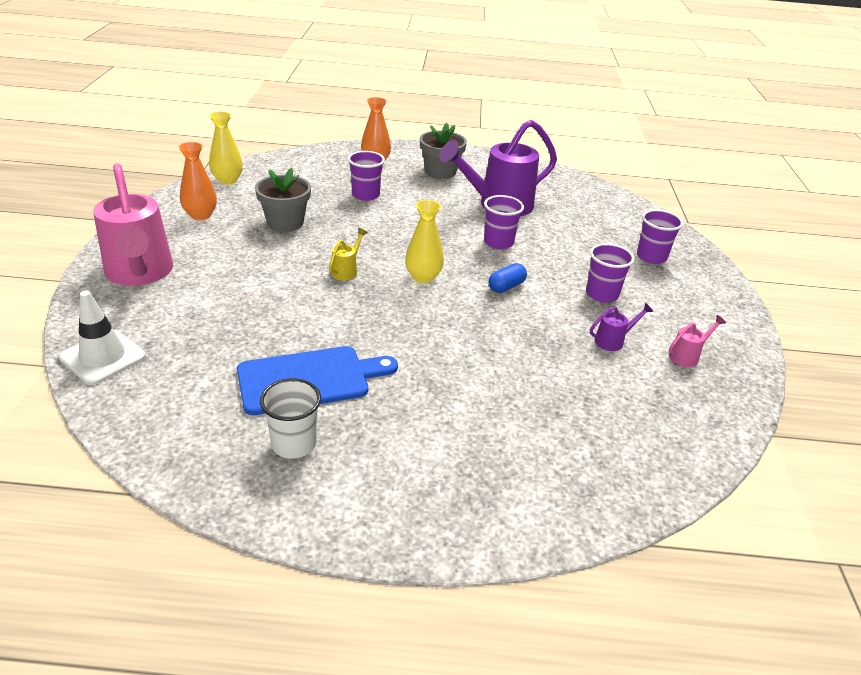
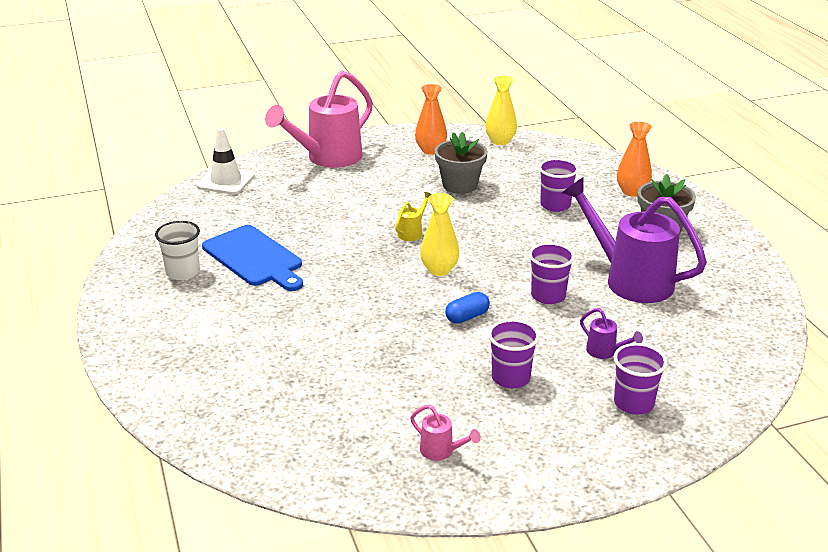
camera: 70 degrees right, 5 degrees down
(346, 271) = (412, 232): yellow watering can -> yellow watering can turned 60 degrees counterclockwise
(506, 286) = (467, 317): blue capsule -> blue capsule turned 60 degrees counterclockwise
(613, 341) = (427, 397): purple watering can -> purple watering can (605, 352)

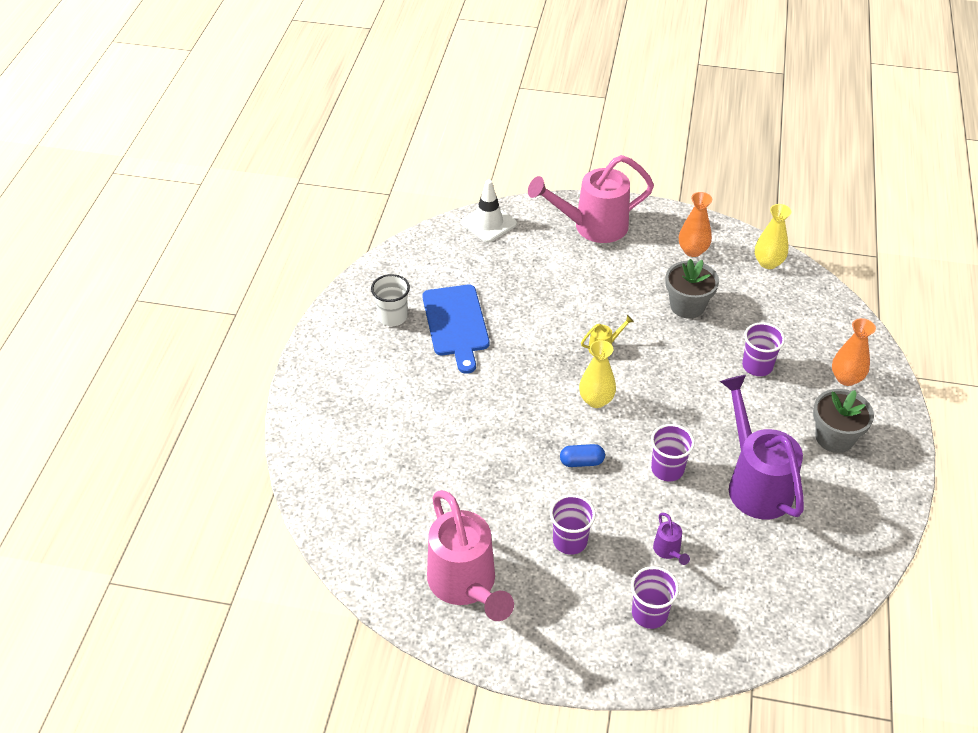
camera: 30 degrees right, 15 degrees up
(441, 451) = (466, 585): pink watering can -> pink watering can, size x2.45

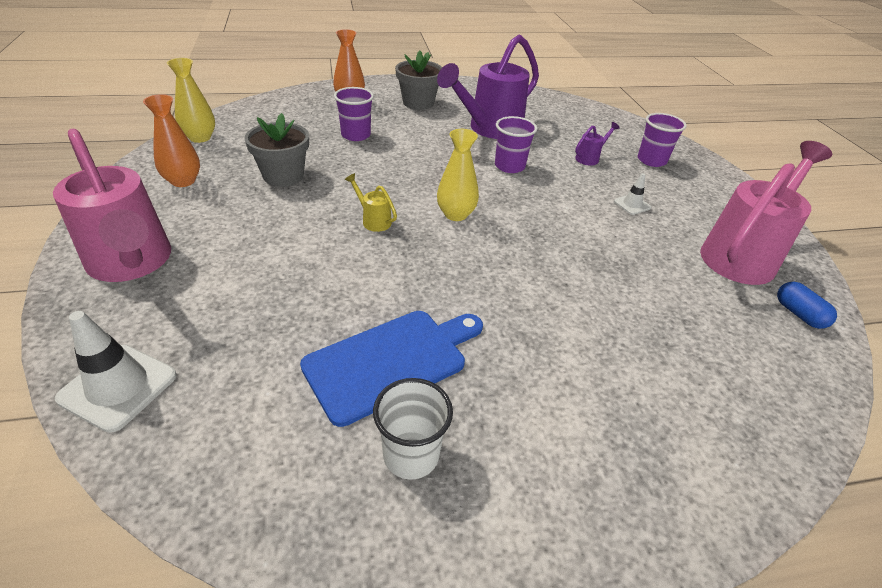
camera: 115 degrees left, 5 degrees down
(570, 541) = (632, 204): purple cup -> white traffic cone
(581, 462) = (541, 211): blue capsule -> blue capsule (799, 314)

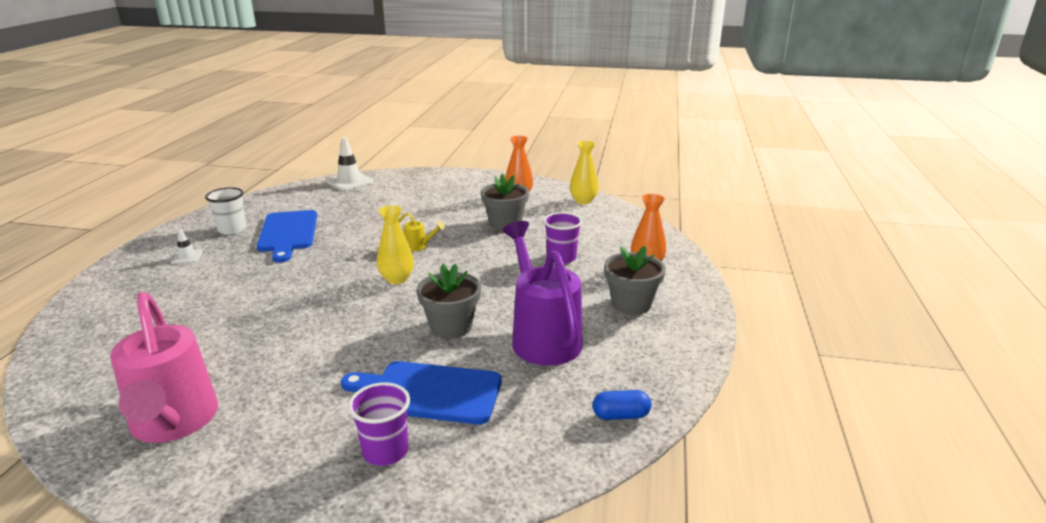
camera: 115 degrees right, 15 degrees down
(132, 263) = (437, 183): pink watering can -> none
(373, 220) = (418, 246): yellow watering can -> yellow watering can turned 45 degrees clockwise
(509, 166) = (451, 326): purple cup -> grey flower pot
(590, 158) = (429, 392): purple watering can -> blue cutting board
(632, 204) = (319, 383): white traffic cone -> white traffic cone (187, 257)
(799, 314) = (88, 411): blue capsule -> blue capsule (620, 415)

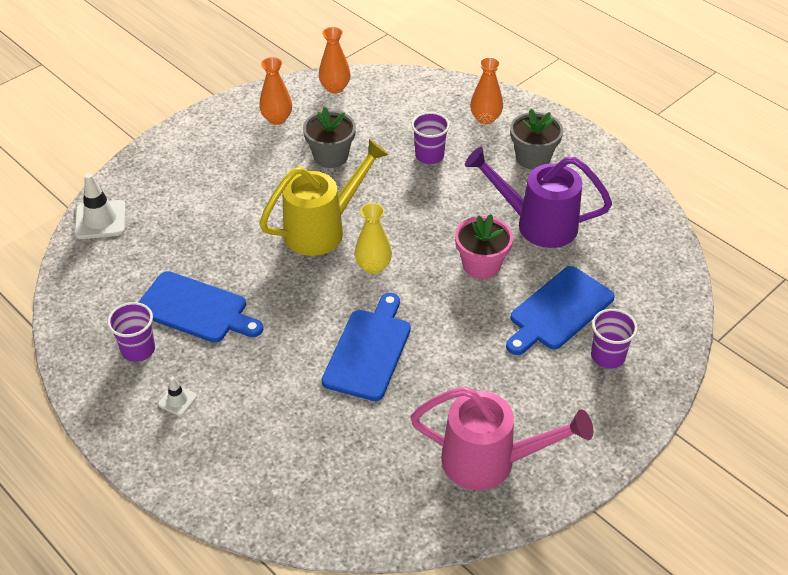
camera: 55 degrees left, 20 degrees up
(232, 229) = (138, 350): white cup -> purple cup
(291, 310) = (368, 351): none -> blue cutting board
(418, 246) = (322, 229): yellow watering can -> yellow watering can, size x2.45
(451, 326) = (481, 265): grey flower pot -> pink flower pot
(583, 201) = (335, 88): yellow vase -> orange vase
(620, 415) = (652, 233): blue capsule -> none

